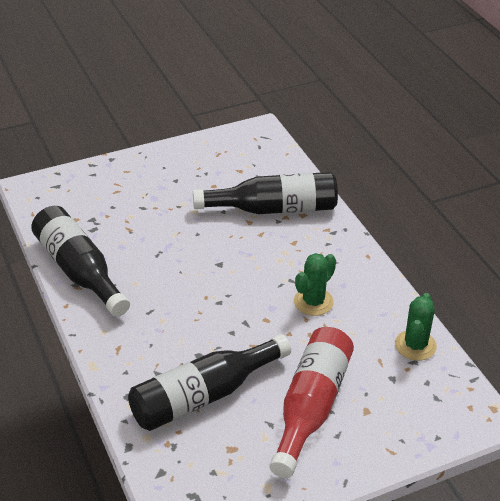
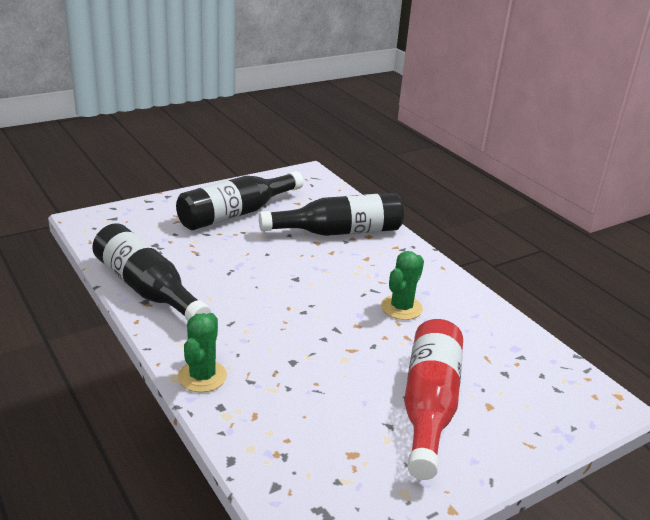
camera: 10 degrees left, 10 degrees down
(203, 396) = (307, 401): black bottle -> black bottle (236, 214)
(415, 345) = (517, 342): green cactus -> green cactus (202, 376)

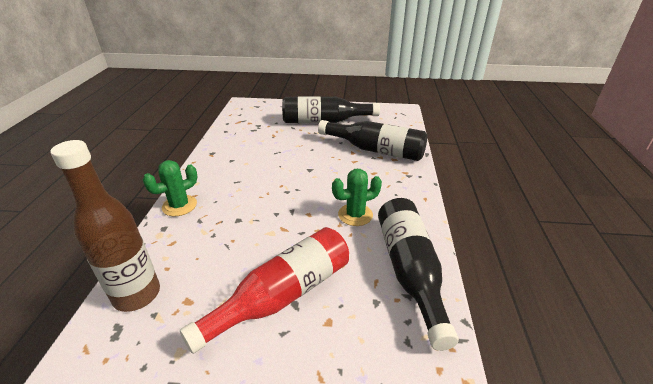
camera: 40 degrees right, 5 degrees up
(147, 289) = (221, 147): black bottle -> black bottle (410, 271)
(295, 476) = (137, 295): none -> brown bottle

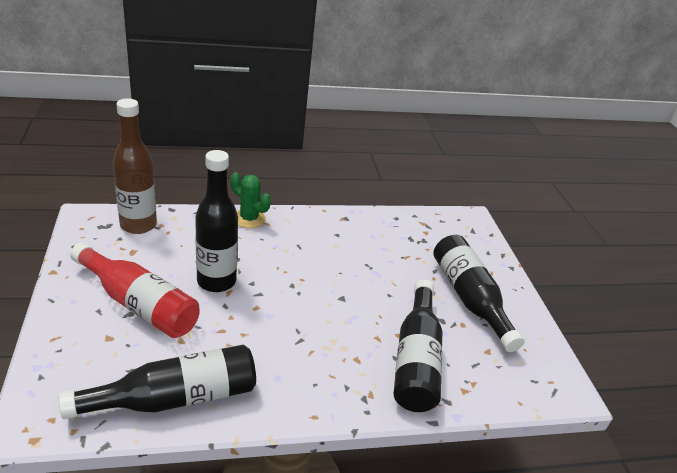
camera: 70 degrees right, 0 degrees up
(266, 235) = (216, 281): none -> black bottle
(355, 215) = (263, 346): green cactus -> none

